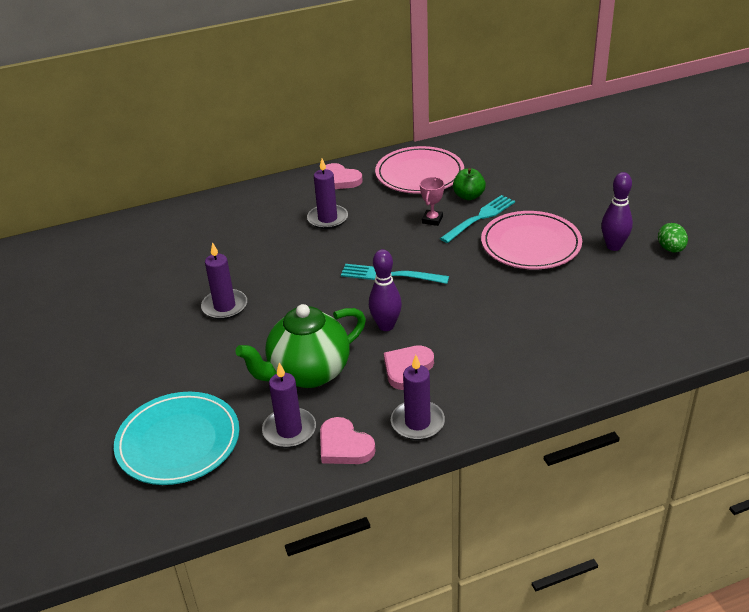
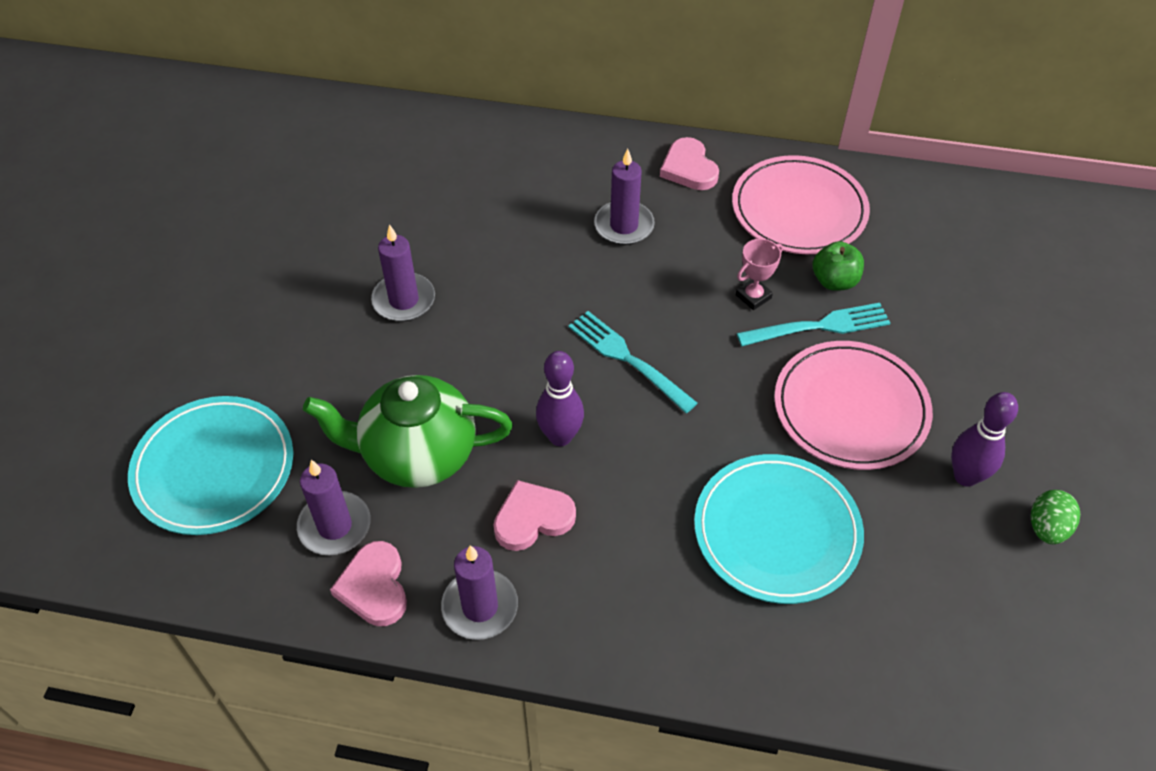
camera: 30 degrees right, 15 degrees up
(545, 311) = (777, 531): none -> turquoise plate

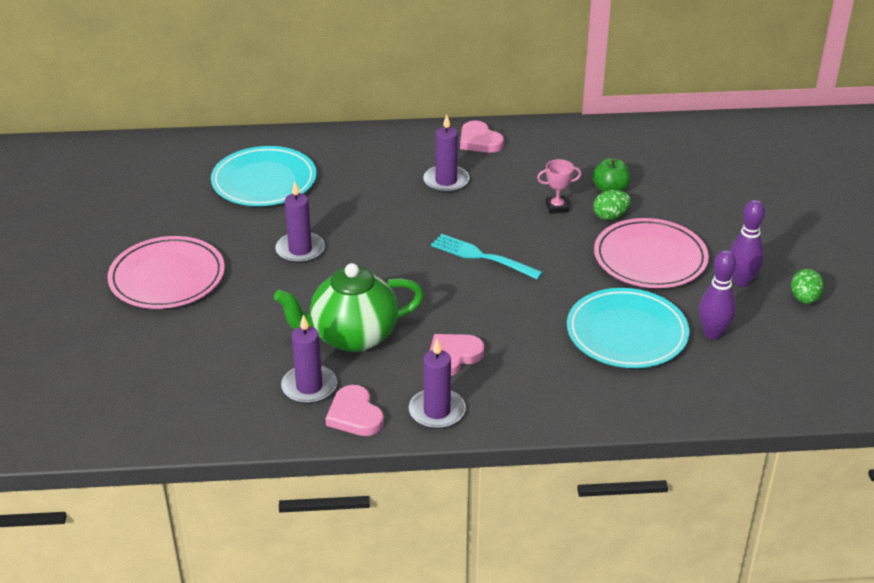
camera: 15 degrees left, 15 degrees down
(214, 468) = (201, 371): turquoise plate -> turquoise plate (264, 181)
(560, 436) = (452, 308): purple bowling pin -> purple bowling pin (713, 333)
(753, 296) = (557, 207): pink trophy -> pink trophy turned 45 degrees clockwise
(799, 210) = (569, 153): pink plate -> pink plate (167, 277)
(820, 326) = (610, 216): turquoise fork -> green egg

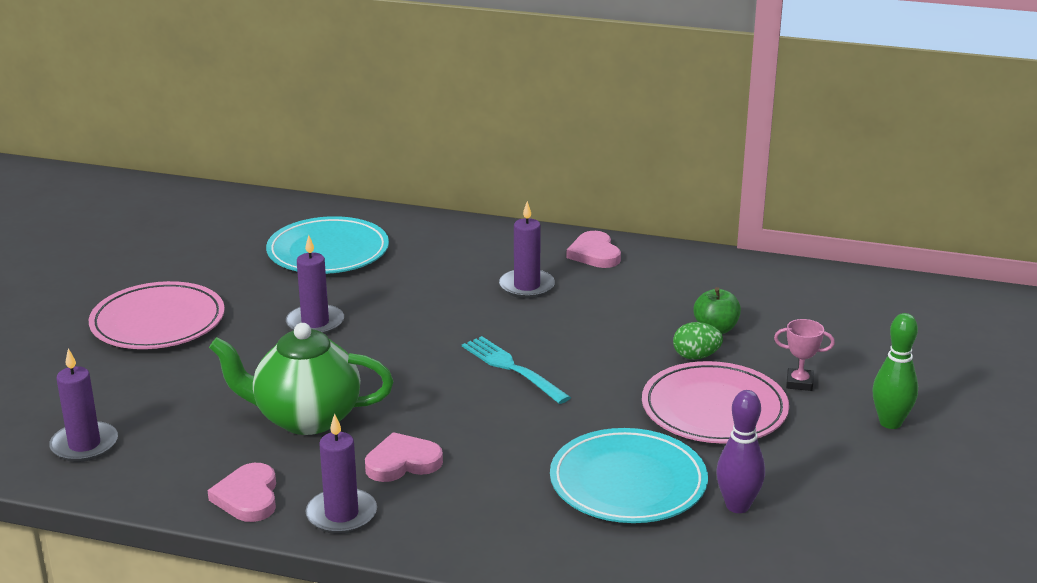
camera: 20 degrees right, 10 degrees down
(309, 387) = (221, 458): purple candle -> purple candle (84, 445)
(557, 207) = (637, 335): pink trophy -> pink trophy (799, 383)
(741, 281) = (815, 457): purple bowling pin -> none
(775, 241) = (890, 423): none -> green bowling pin
(804, 299) = (886, 493): green egg -> none

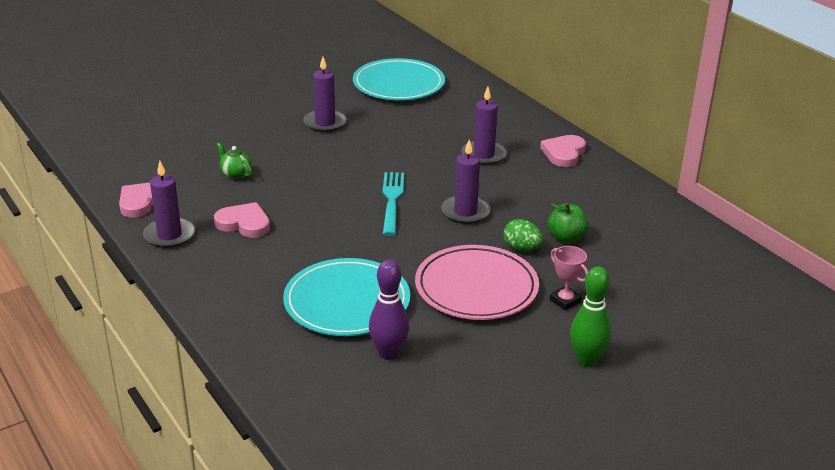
camera: 40 degrees right, 5 degrees up
(84, 445) = (115, 136): purple candle -> purple candle (465, 212)
(158, 322) = (247, 87): pink plate -> none
(306, 418) = (235, 174): green teapot -> green teapot, size x0.41

